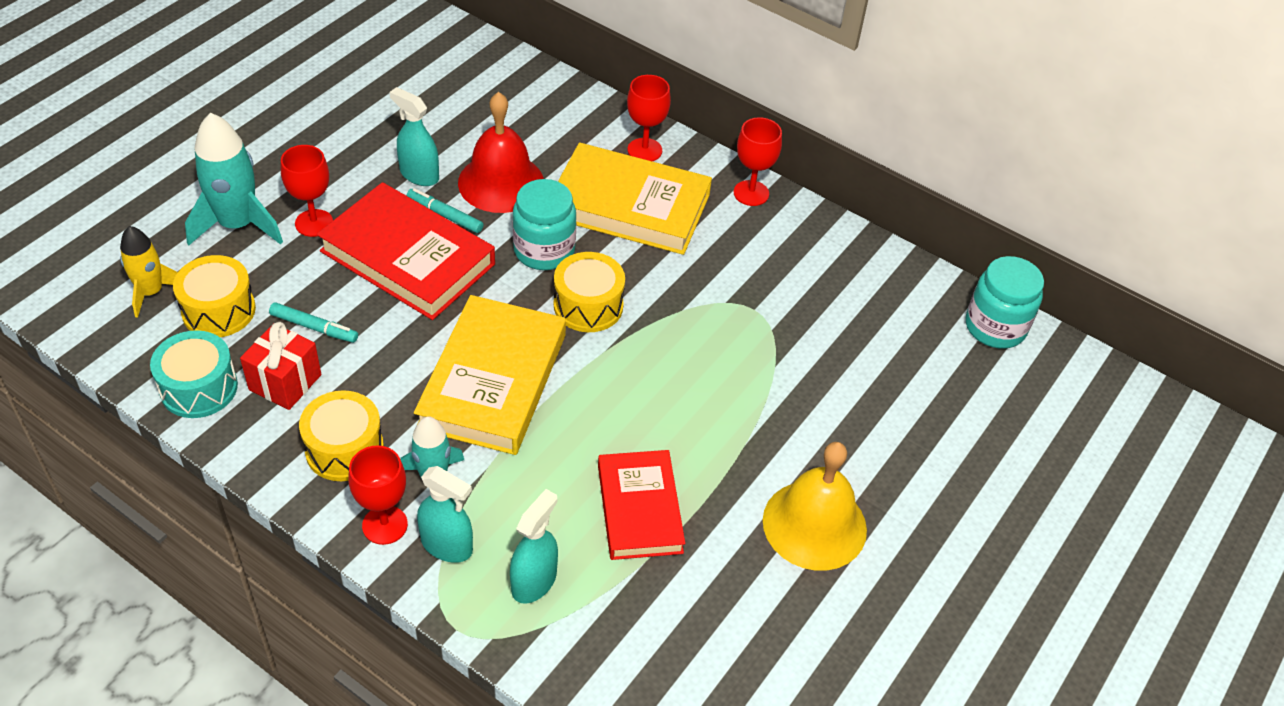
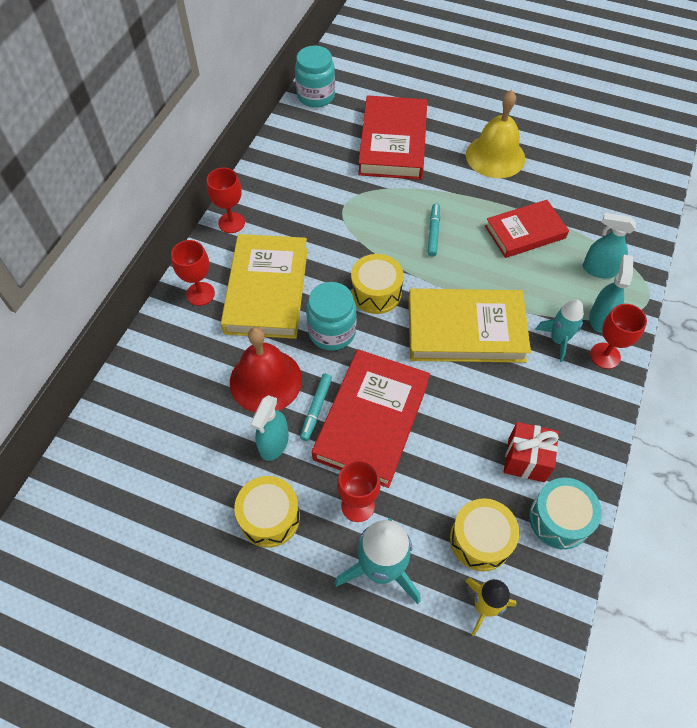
camera: 100 degrees left, 10 degrees up
(314, 327) = (467, 460): turquoise marker -> turquoise marker (433, 232)
(344, 449) = (562, 399): yellow drum -> yellow drum (269, 517)
(871, 396) = (393, 143): none -> red book

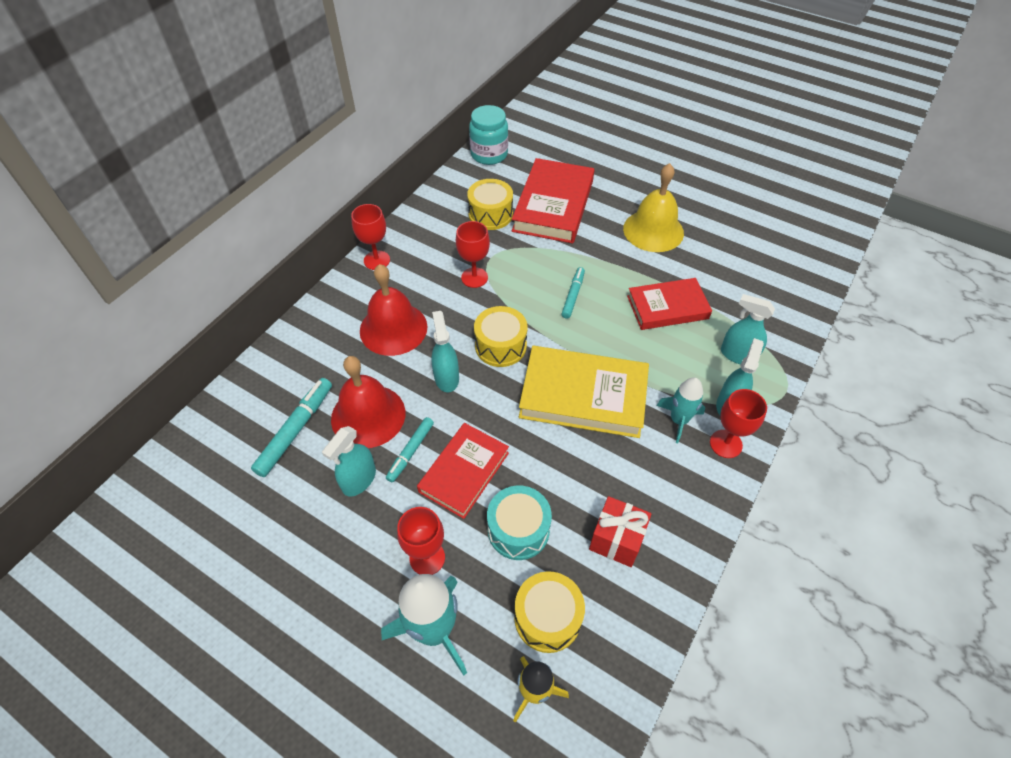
camera: 10 degrees right, 5 degrees down
(198, 405) = (295, 430): none -> turquoise marker
(200, 294) = (328, 323): red goblet -> red goblet (474, 277)
(267, 290) = (393, 328): yellow book -> red bell
(269, 517) = (334, 554): yellow drum -> yellow drum (490, 214)
(332, 332) = (446, 378): turquoise jar -> turquoise spray bottle
(372, 420) = (464, 472): red book -> red book, size x0.66
(559, 519) = (638, 610): turquoise drum -> turquoise drum (518, 530)

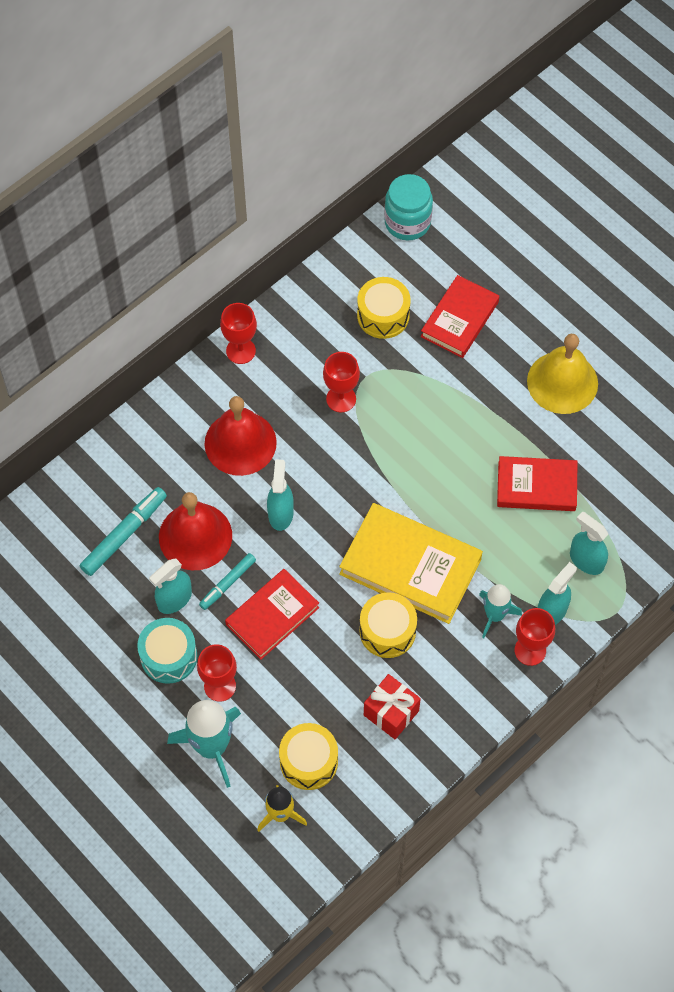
camera: 15 degrees right, 10 degrees up
(500, 346) = (345, 490): yellow drum -> yellow drum (387, 631)
(518, 530) = (306, 682): turquoise drum -> turquoise drum (169, 656)
(553, 205) = (459, 319): red book -> red book, size x0.66
(573, 295) = (440, 447): turquoise marker -> none

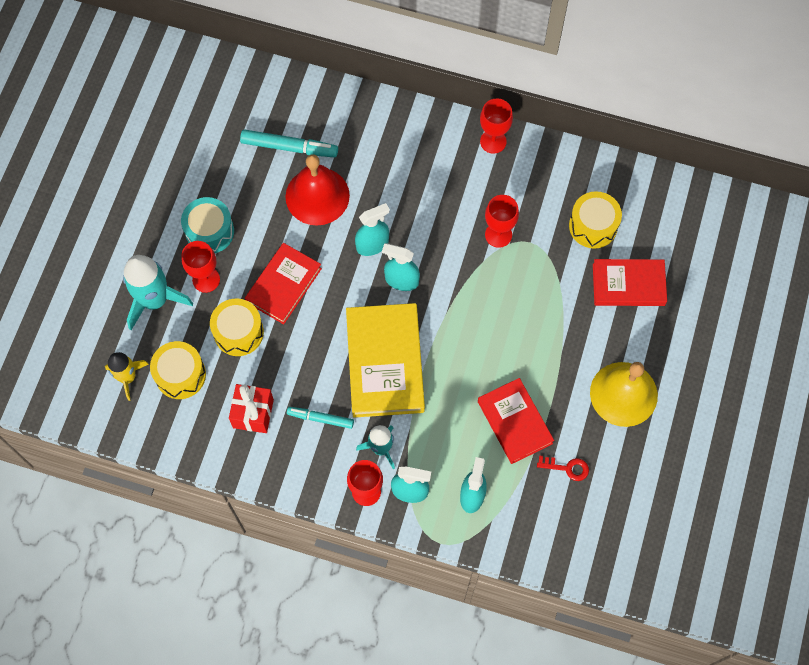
camera: 60 degrees right, 5 degrees up
(174, 599) = (257, 210): turquoise spray bottle -> turquoise spray bottle (401, 280)
(228, 583) = (292, 239): turquoise marker -> turquoise marker (320, 419)
(240, 443) = (414, 184): red bell -> none
(272, 616) = (284, 285): red book -> red book turned 75 degrees counterclockwise
(387, 631) = (320, 375): yellow drum -> yellow drum (238, 332)
(407, 222) = (691, 199): turquoise jar -> none
(605, 467) = (567, 468): none -> red key

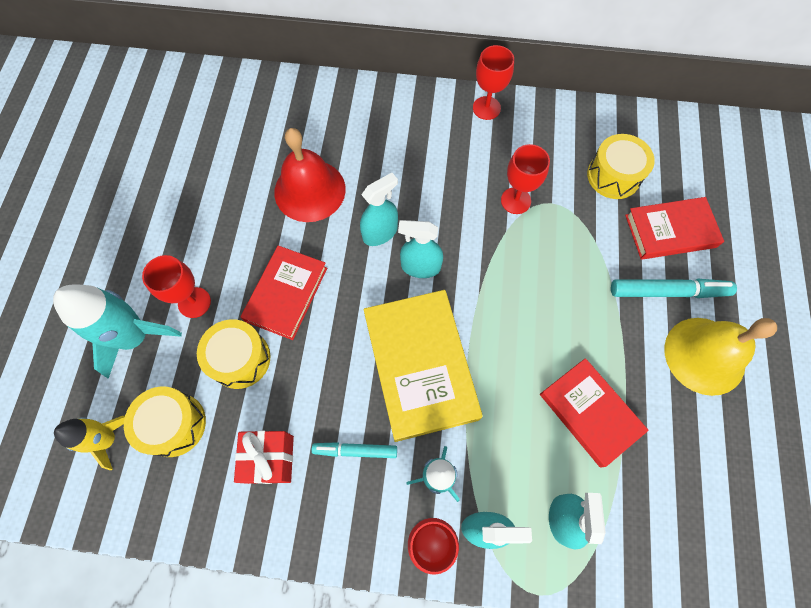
camera: 10 degrees left, 0 degrees up
(209, 231) = (193, 247): turquoise drum -> none
(289, 147) = (271, 145): turquoise marker -> turquoise marker (668, 291)
(567, 468) = (667, 460): red key -> none

